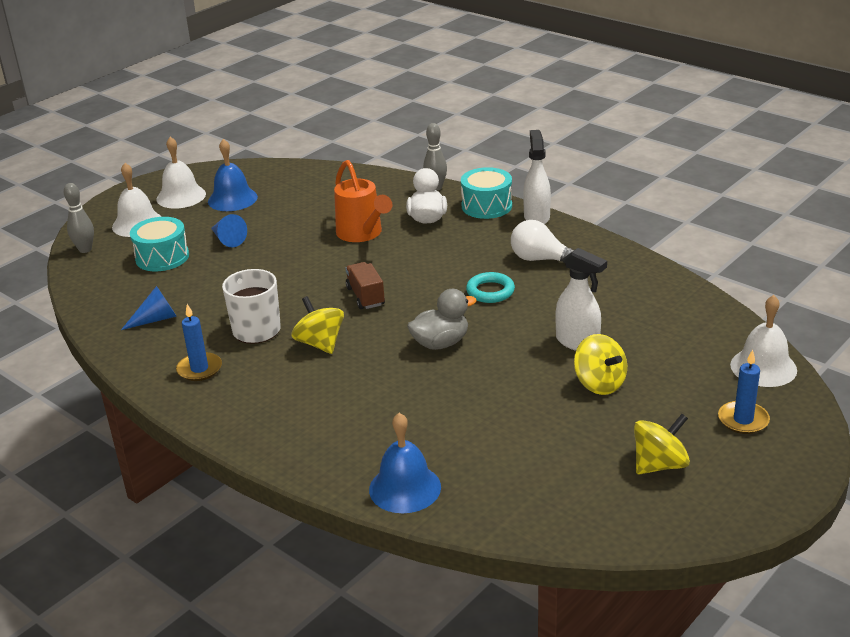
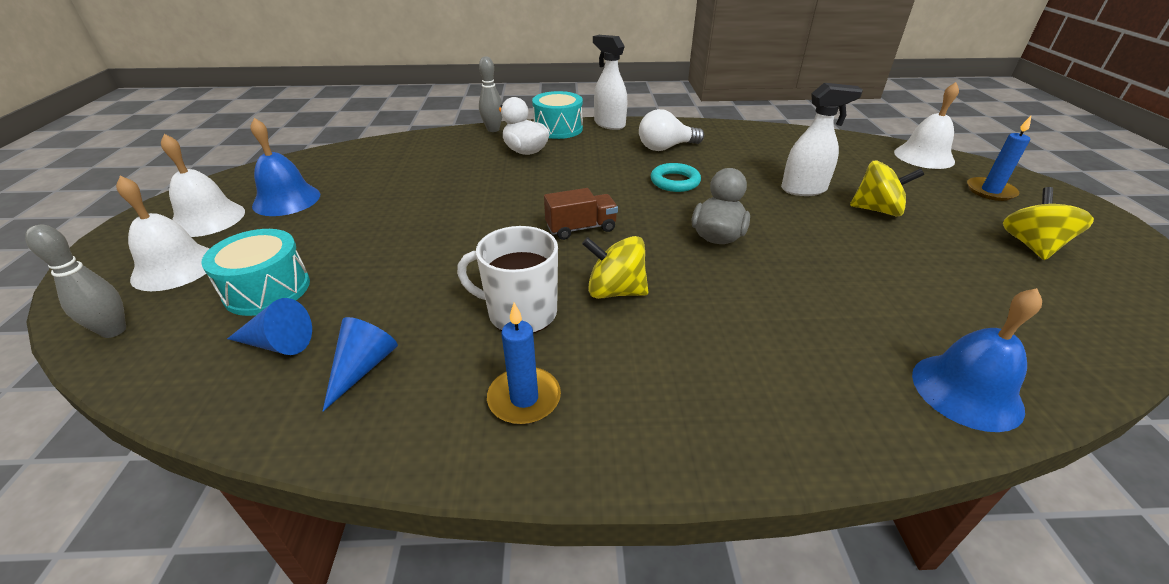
camera: 45 degrees left, 5 degrees up
(227, 239) = (338, 238): blue cone -> blue cone (278, 344)
(362, 234) = (486, 181): orange watering can -> none
(365, 296) = (581, 228): brown truck -> brown truck turned 135 degrees clockwise

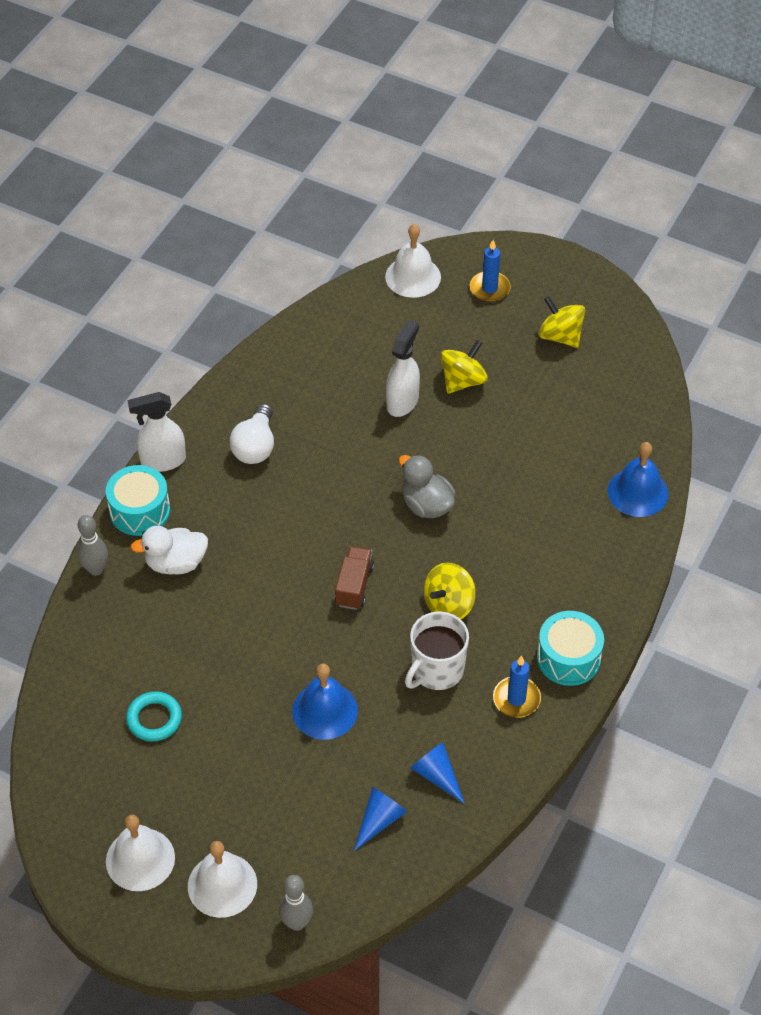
camera: 60 degrees left, 15 degrees up
(267, 289) = (303, 821): turquoise drum -> turquoise drum (568, 658)
(286, 200) = (143, 791): blue bell -> blue bell (324, 710)
(675, 181) = (325, 480): turquoise ring -> turquoise ring (154, 719)

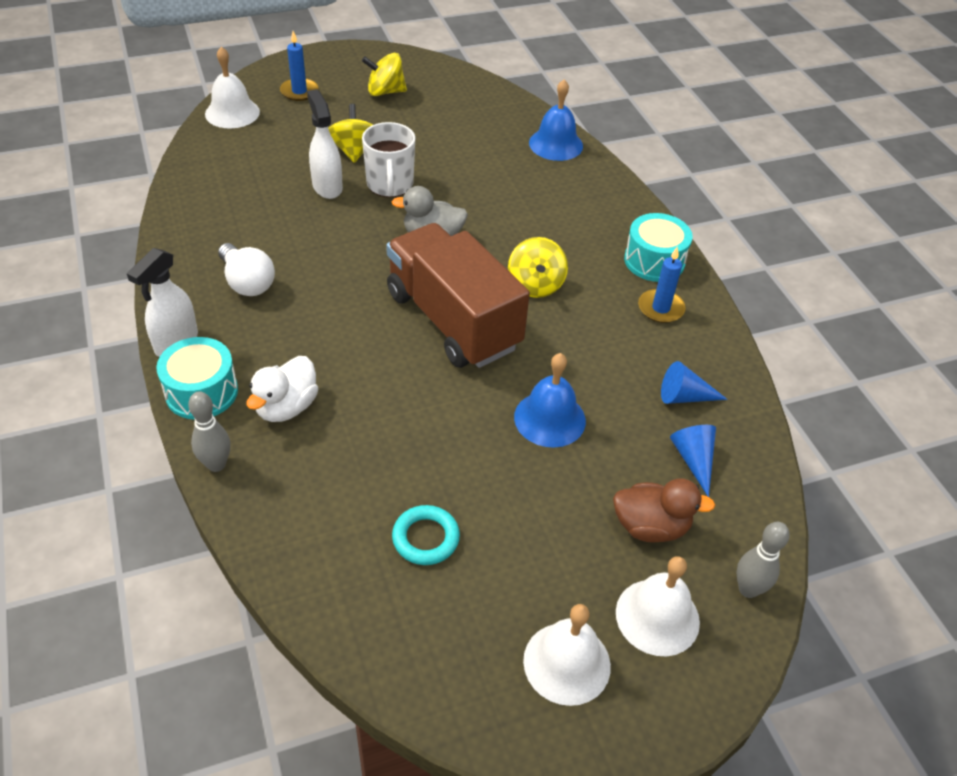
camera: 50 degrees left, 5 degrees down
(291, 834) = (650, 526): none -> brown duck
(354, 586) = (453, 320): brown truck -> brown truck, size x2.35
(436, 670) = (586, 330): white mug -> white mug (390, 185)

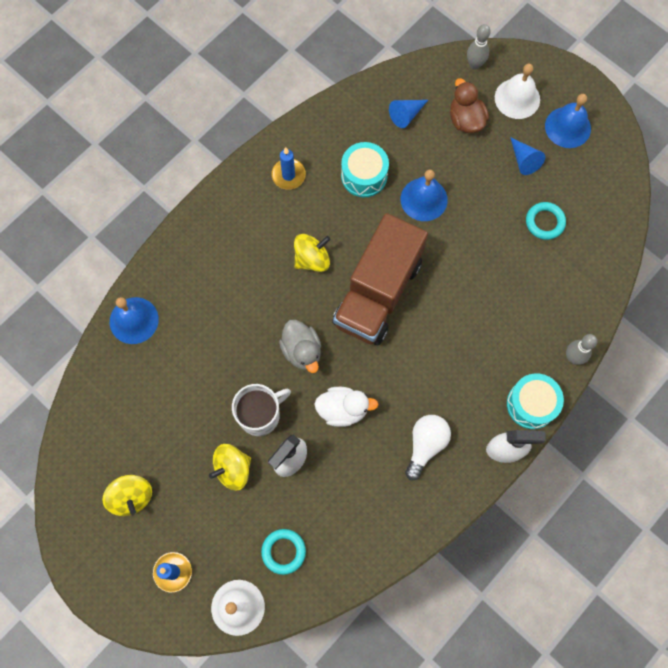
camera: 115 degrees left, 25 degrees up
(249, 152) = (283, 551): none -> turquoise ring
(286, 407) = (510, 347): white duck -> white duck (343, 409)
(567, 663) = (567, 127): white bell -> blue bell
(654, 261) = (241, 196): turquoise drum -> turquoise drum (364, 176)
(684, 396) = (360, 135): blue cone -> blue cone (524, 160)

